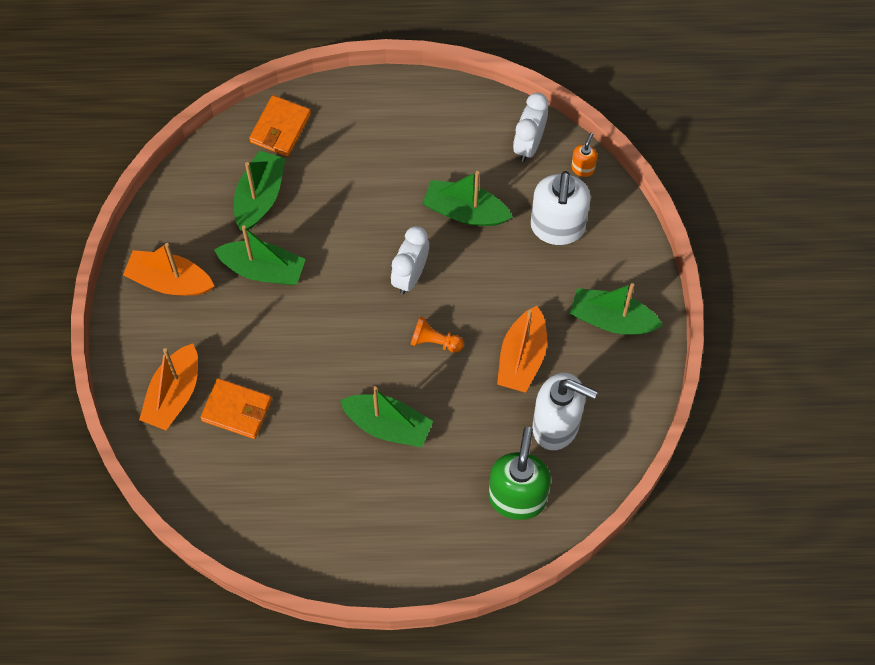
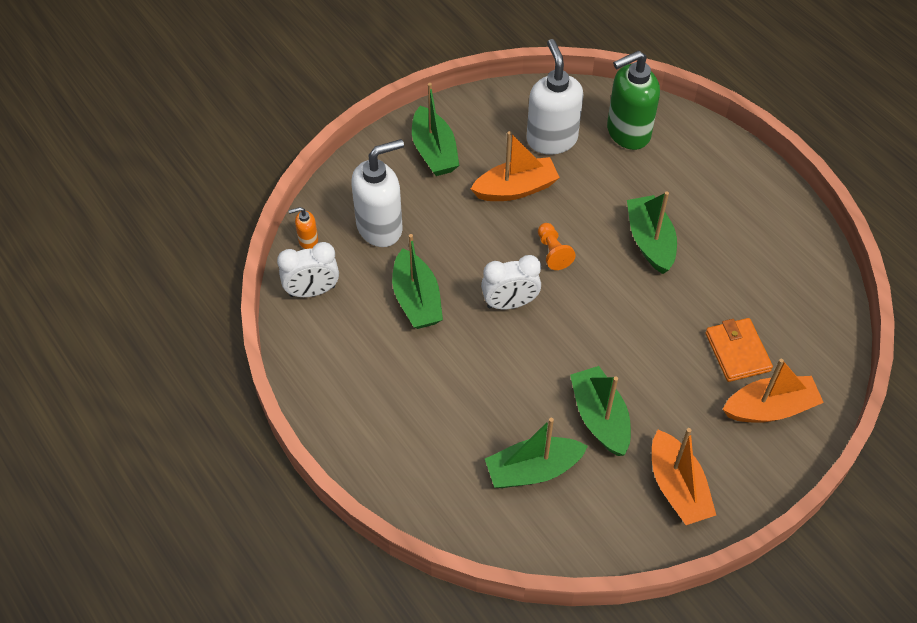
camera: 125 degrees left, 10 degrees down
(280, 128) = (447, 503): orange wallet -> none

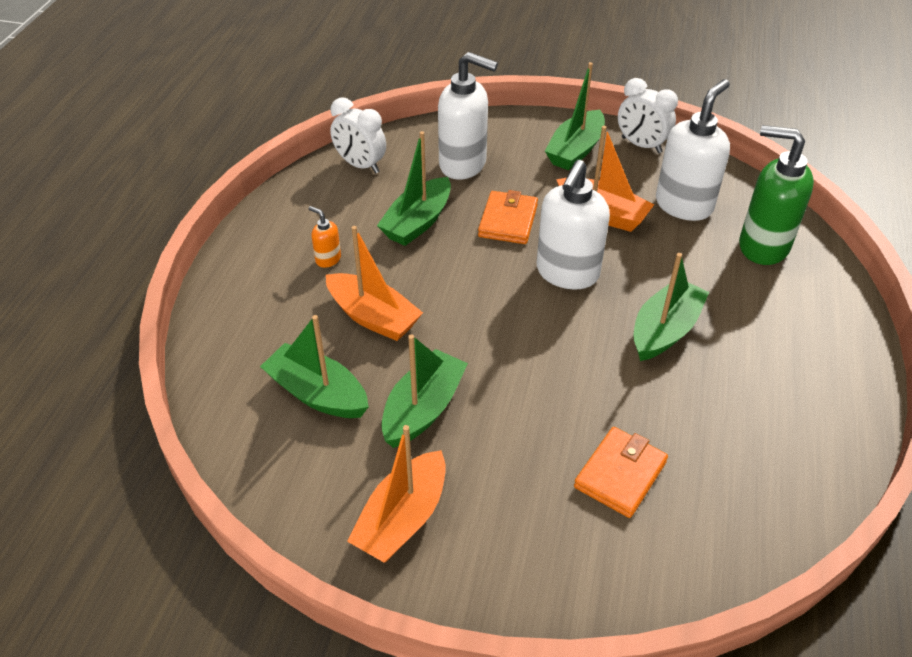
camera: 50 degrees right, 10 degrees down
(308, 240) = (405, 137): orange soap dispenser -> orange soap dispenser (328, 259)
(469, 246) = (508, 221): none -> orange wallet
(510, 303) = (479, 277): white clock -> white clock (641, 145)
(553, 252) = (567, 273): orange pawn -> white soap dispenser
(770, 408) = (582, 546): orange boat -> orange boat (373, 317)

